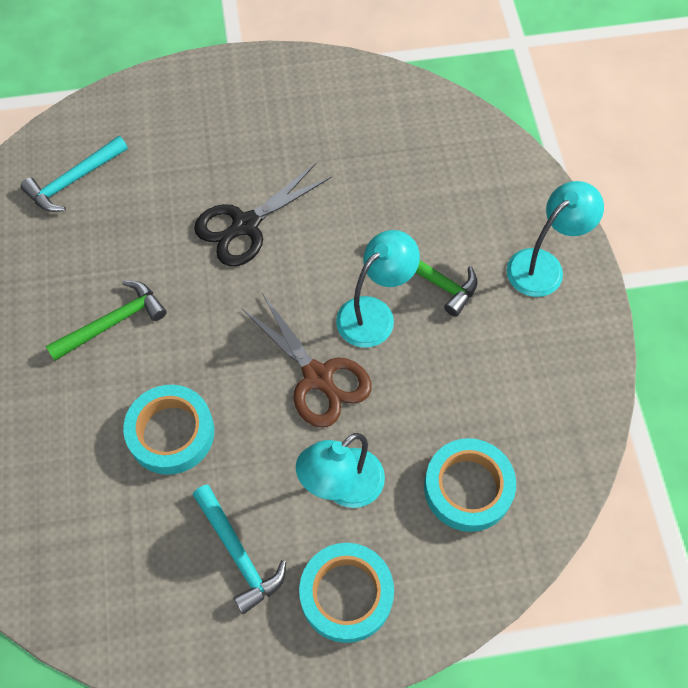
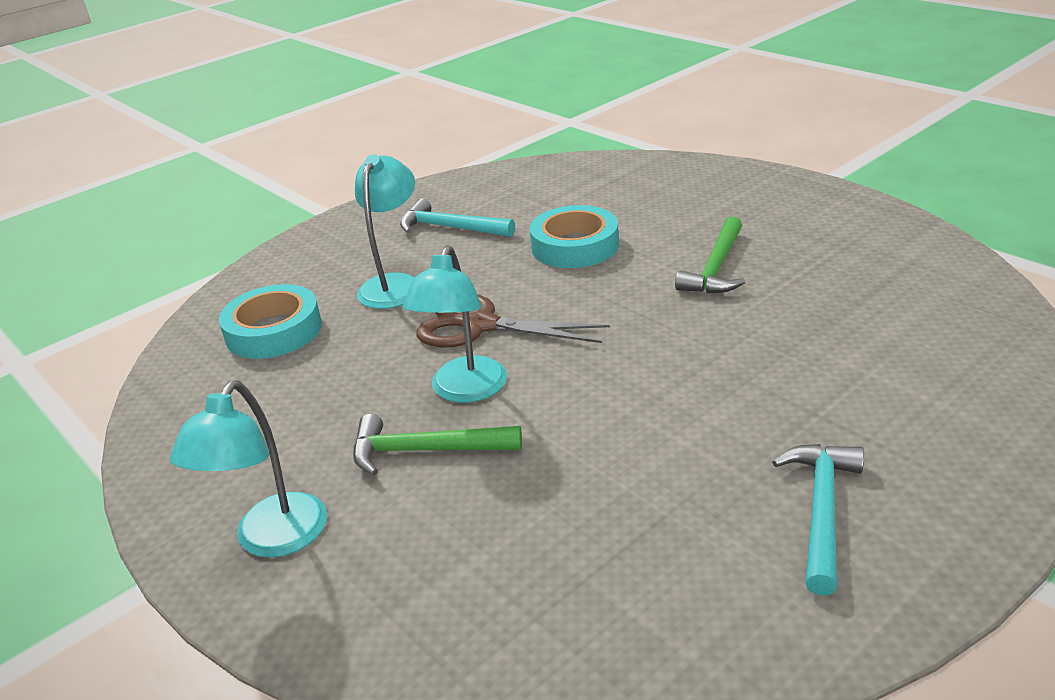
camera: 150 degrees right, 30 degrees down
(73, 180) = (929, 324): turquoise hammer -> turquoise hammer (822, 511)
(244, 226) = (694, 384): black scissors -> none
(346, 594) = (346, 247): turquoise tape -> none

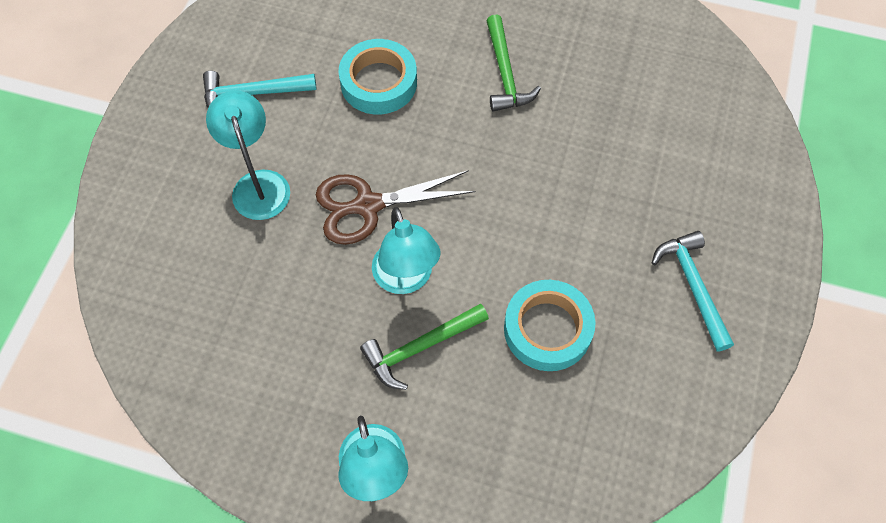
camera: 35 degrees left, 30 degrees up
(274, 331) = (196, 279): turquoise tape -> turquoise tape (547, 329)

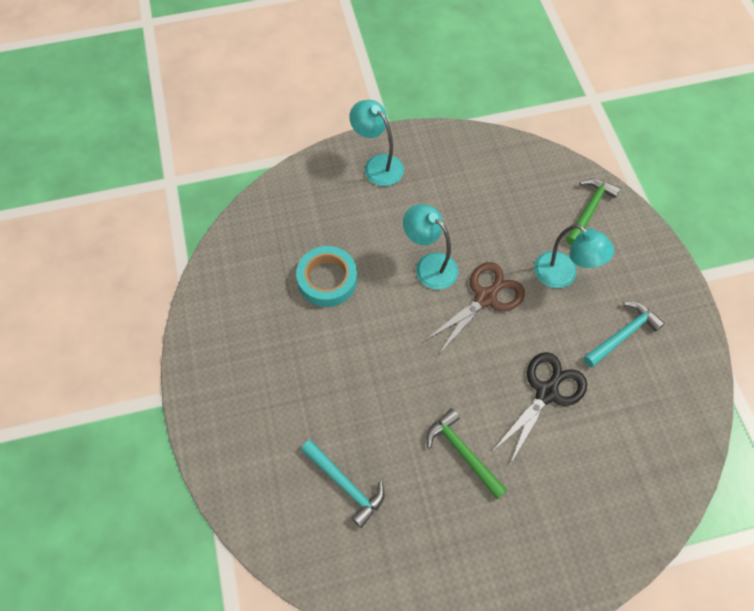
camera: 150 degrees right, 0 degrees up
(378, 82) = (547, 392): turquoise tape -> black scissors
(420, 347) = (395, 233): green hammer -> green hammer (589, 210)
(693, 286) = (248, 353): turquoise hammer -> turquoise hammer (345, 484)

